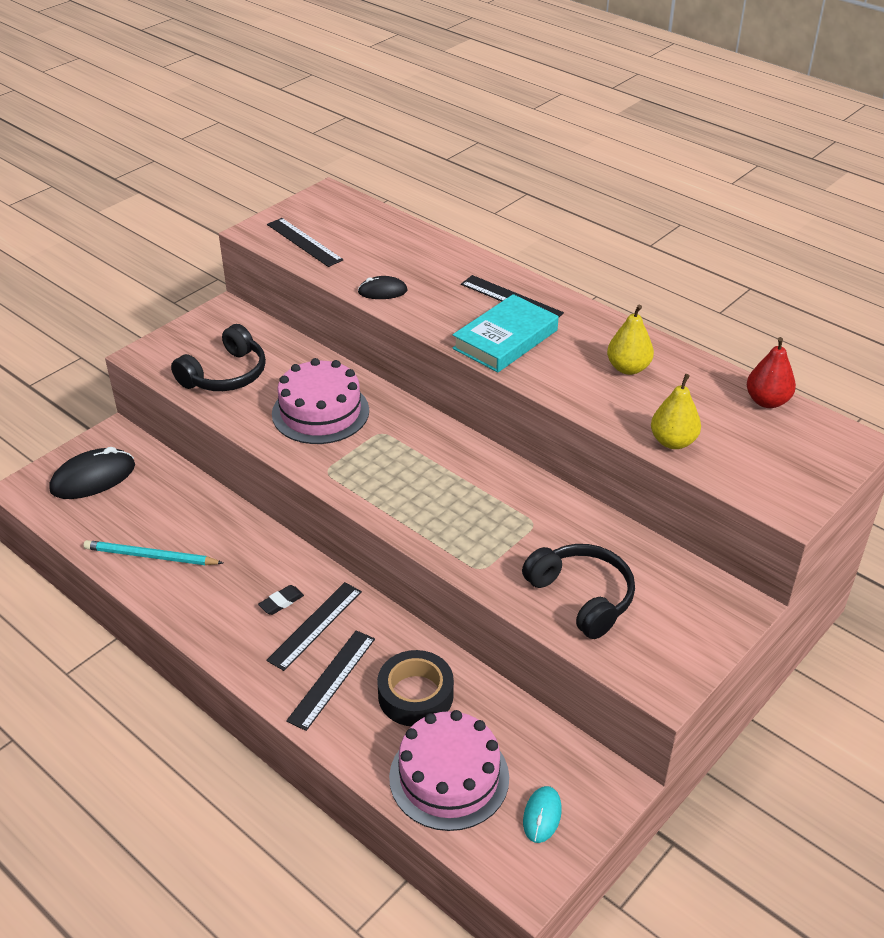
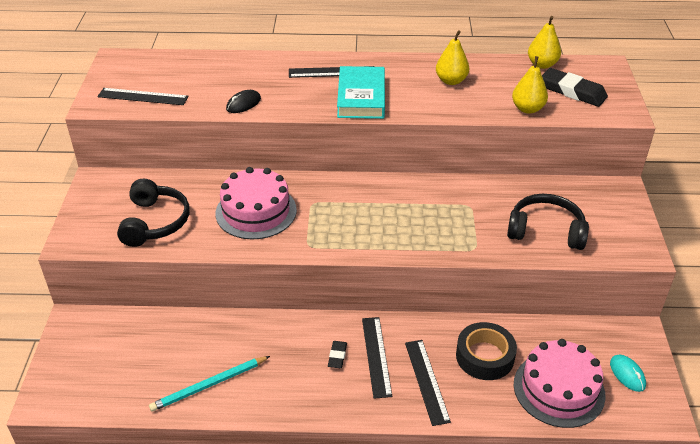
camera: 40 degrees left, 0 degrees up
(93, 478) = (94, 360): black mouse -> none
(759, 450) = (572, 91): none -> black eraser
(767, 401) = (542, 64): red pear -> yellow pear

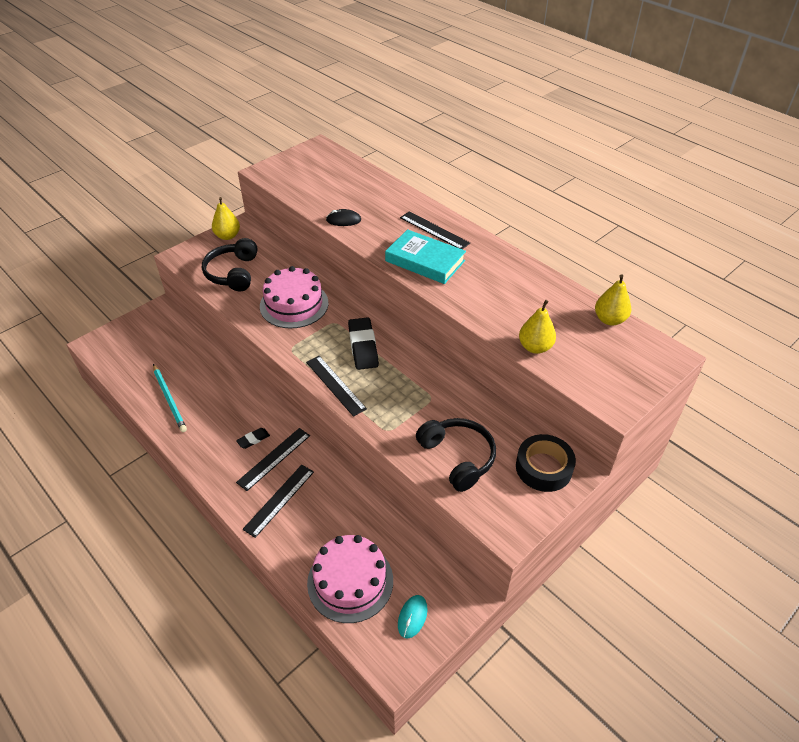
camera: 45 degrees right, 5 degrees up
(143, 97) = (295, 181): black ruler -> black ruler (335, 385)
(154, 222) = (233, 273): black headphones -> black headphones turned 135 degrees clockwise
(209, 385) = (169, 399): turquoise pencil -> turquoise pencil turned 135 degrees counterclockwise
(361, 97) = (425, 261): turquoise book -> turquoise book turned 75 degrees clockwise
(451, 81) = (510, 288): yellow pear -> yellow pear (227, 236)
(485, 356) = (336, 516): black tape -> black tape (543, 468)
(572, 91) = (598, 358): black eraser -> black eraser (363, 346)

